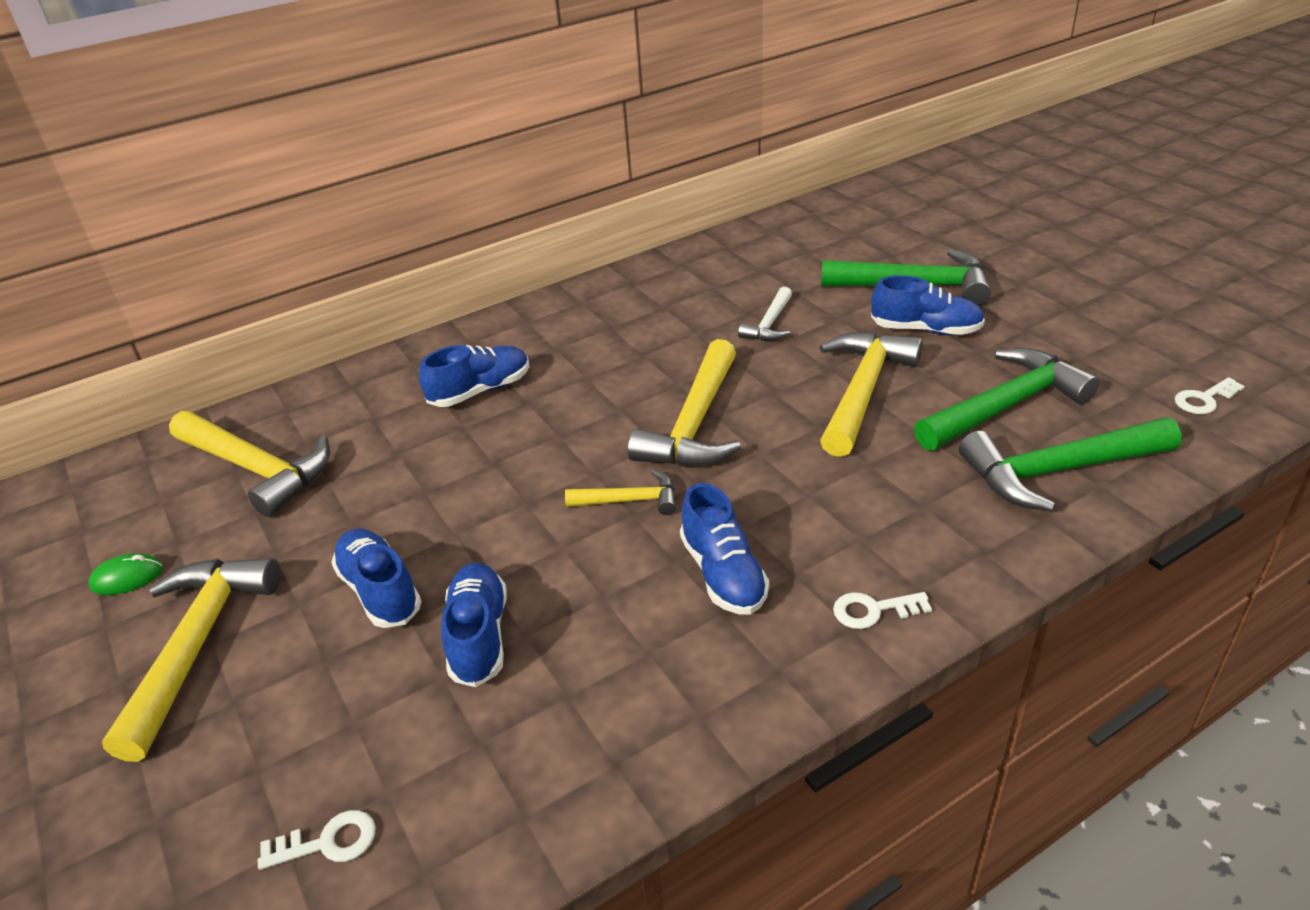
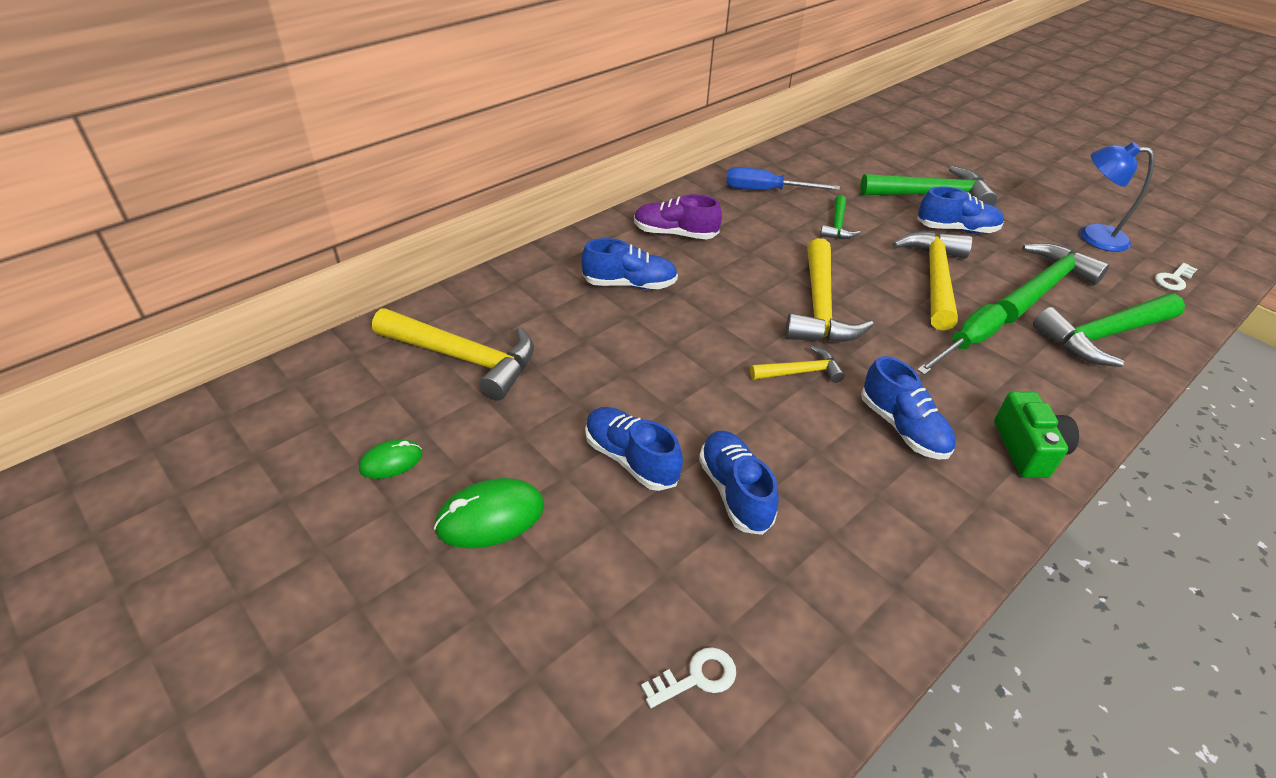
camera: 15 degrees left, 5 degrees up
(198, 644) = (490, 517): yellow hammer -> green mouse
(480, 391) = (629, 284): blue shoe -> blue shoe turned 45 degrees clockwise
(563, 332) = (675, 234): none -> purple shoe
(701, 281) = (766, 191): none -> blue screwdriver
(769, 324) = (837, 226): white hammer -> green hammer
(861, 474) = (966, 344): none -> green screwdriver
(873, 610) = (1027, 449): white key -> green camera
(1114, 340) = (1092, 236): none -> blue lamp

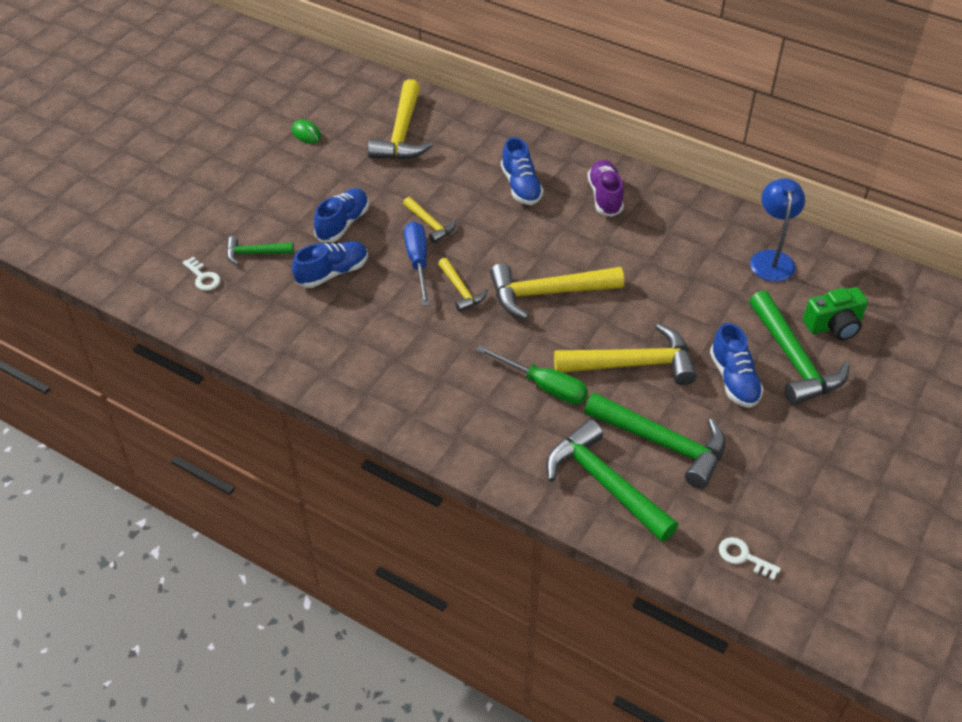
camera: 75 degrees right, 5 degrees up
(490, 517) = (280, 180): green mouse -> none
(668, 372) = (430, 224): none -> yellow hammer
(766, 191) = (715, 240): blue screwdriver -> blue screwdriver (418, 262)
(837, 226) = (683, 293): green hammer -> green hammer (254, 253)
(903, 428) = (423, 350): blue shoe -> none
(1027, 449) = (428, 420): green camera -> green camera (834, 325)
(1092, 236) = (794, 494): blue lamp -> blue lamp (771, 259)

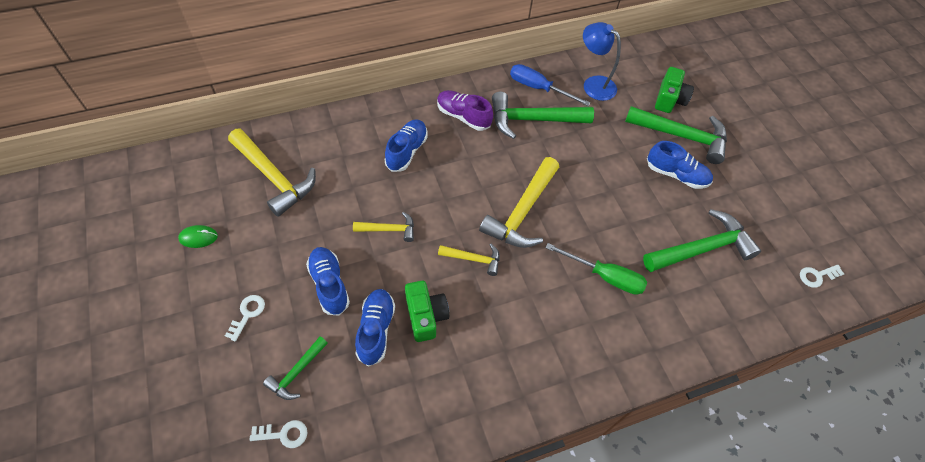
camera: 55 degrees left, 10 degrees up
(273, 199) = (247, 314): none -> white key
(375, 293) = (425, 316): none -> green camera
(418, 262) = (420, 265): blue screwdriver -> blue screwdriver (538, 88)
(521, 186) = (406, 151): blue shoe -> blue shoe turned 90 degrees counterclockwise
(544, 386) = (605, 276): green screwdriver -> green screwdriver turned 45 degrees clockwise
(604, 483) = (714, 305): green hammer -> green hammer (533, 120)
(633, 364) = (624, 214): yellow hammer -> none

